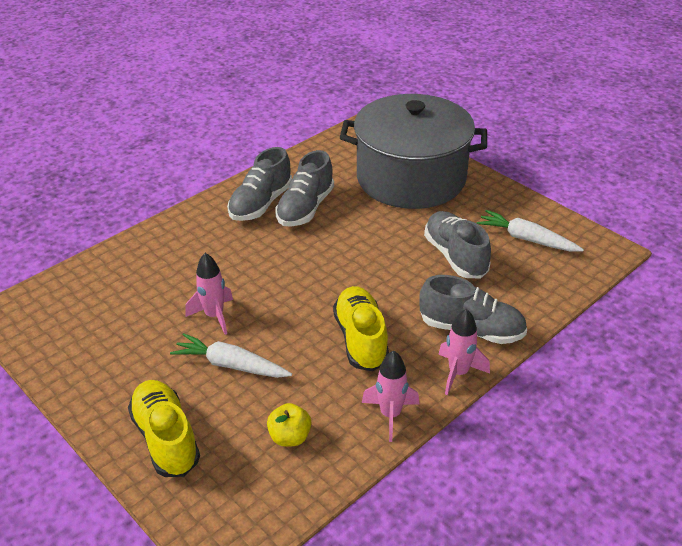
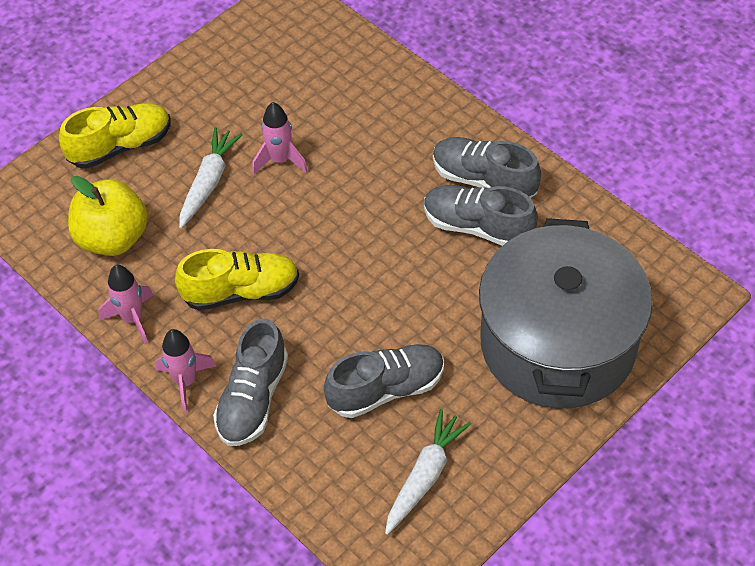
camera: 90 degrees right, 15 degrees up
(290, 437) = (113, 238): yellow apple -> yellow apple, size x1.85

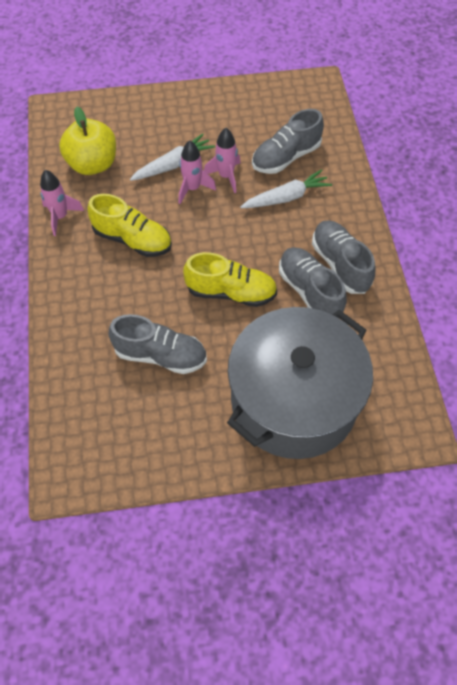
camera: 35 degrees right, 5 degrees up
(120, 146) = (144, 115): yellow shoe -> yellow shoe (231, 292)
(185, 381) = (54, 272): pink rocket -> pink rocket (192, 188)
(253, 398) = (81, 307): grey shoe -> grey shoe (286, 157)
(424, 476) = (133, 426): white carrot -> white carrot (286, 197)

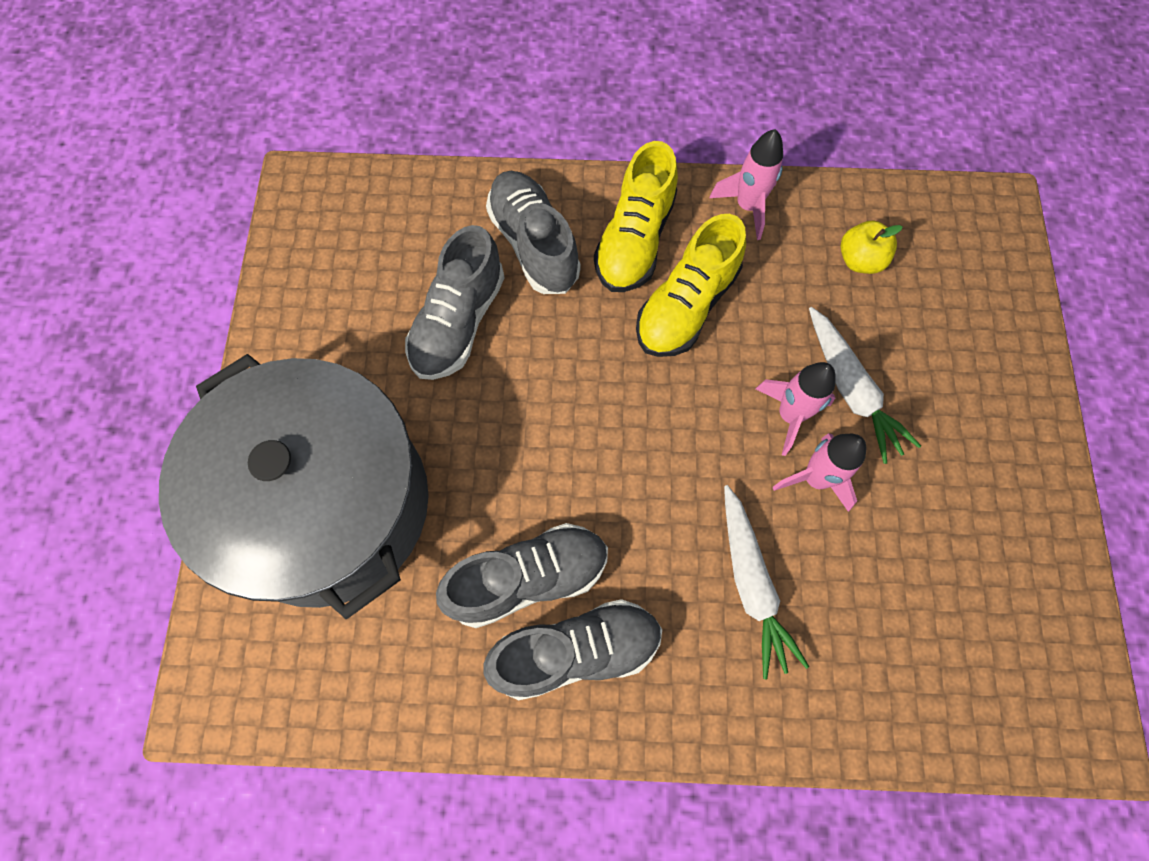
camera: 100 degrees right, 10 degrees up
(93, 164) = (860, 260): yellow apple -> yellow apple, size x0.54
(231, 292) = (552, 443): yellow shoe -> yellow shoe (634, 240)
(286, 157) = (858, 606): grey shoe -> grey shoe (534, 244)

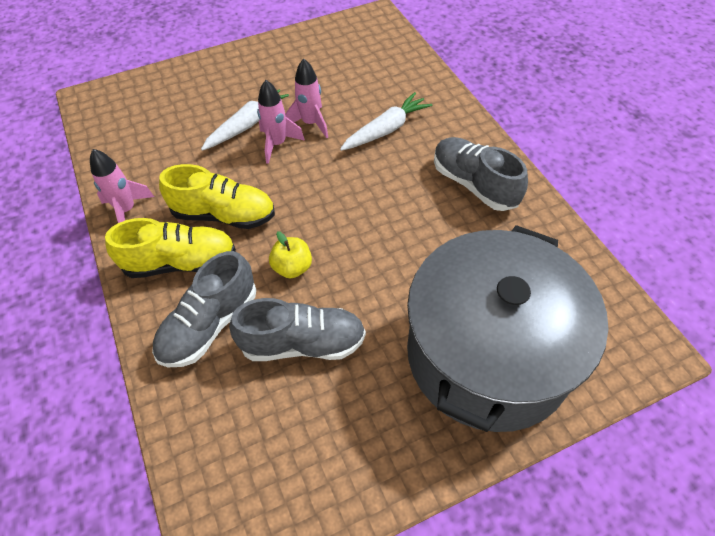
camera: 115 degrees left, 15 degrees down
(528, 578) = (453, 221): grey shoe -> none
(860, 260) = (151, 145): yellow apple -> yellow apple (292, 267)

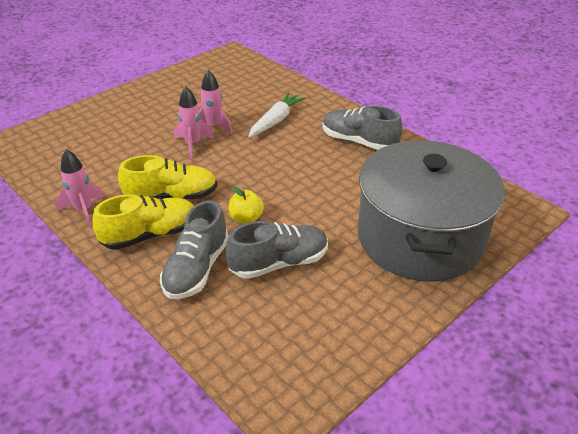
camera: 20 degrees left, 15 degrees down
(247, 124) = (160, 136): white carrot -> none

